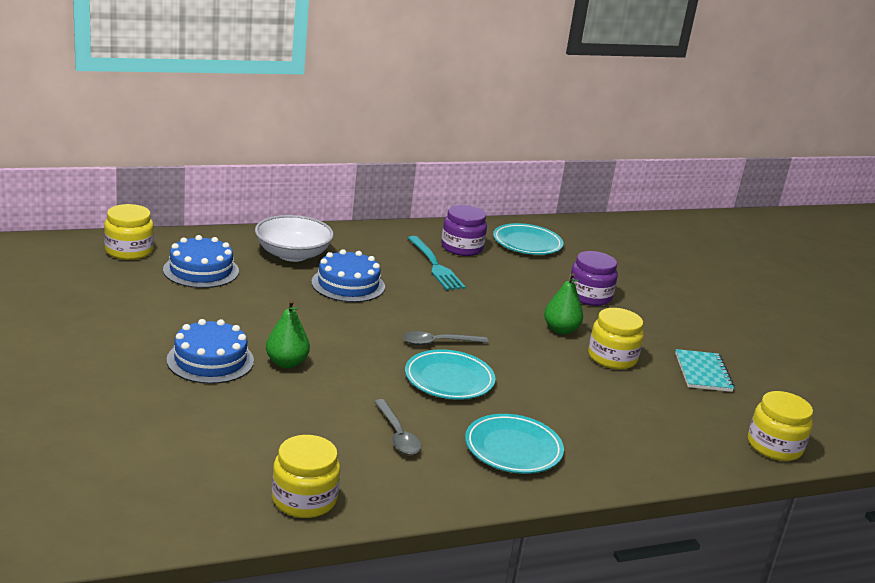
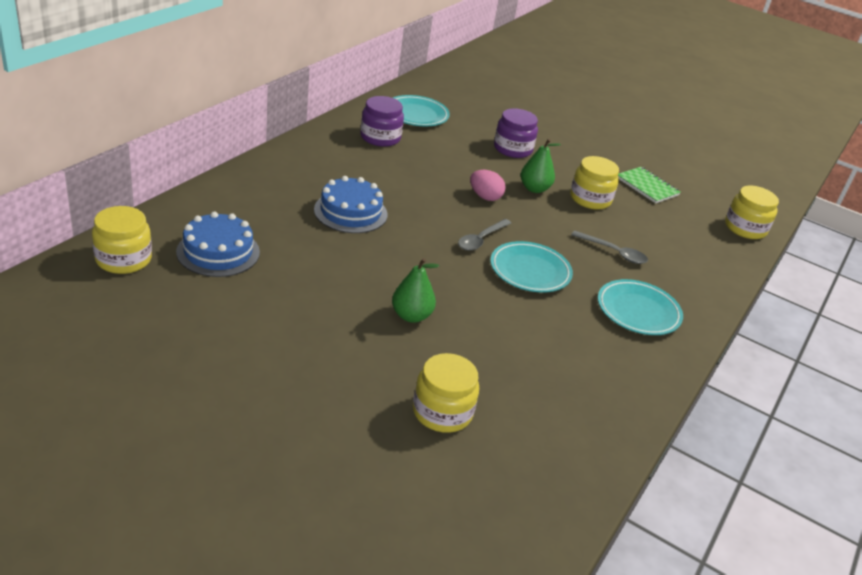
camera: 40 degrees left, 10 degrees up
(210, 360) = (354, 345): blue cake -> none
(292, 254) = (269, 199): white bowl -> none
(304, 499) = (588, 438): yellow jar -> yellow jar (442, 412)
(397, 435) = (564, 341): grey spoon -> grey spoon (613, 252)
(435, 265) = (384, 164): turquoise fork -> none
(495, 318) = (485, 197): none -> pink egg
(703, 372) = (647, 186): turquoise notebook -> green notebook

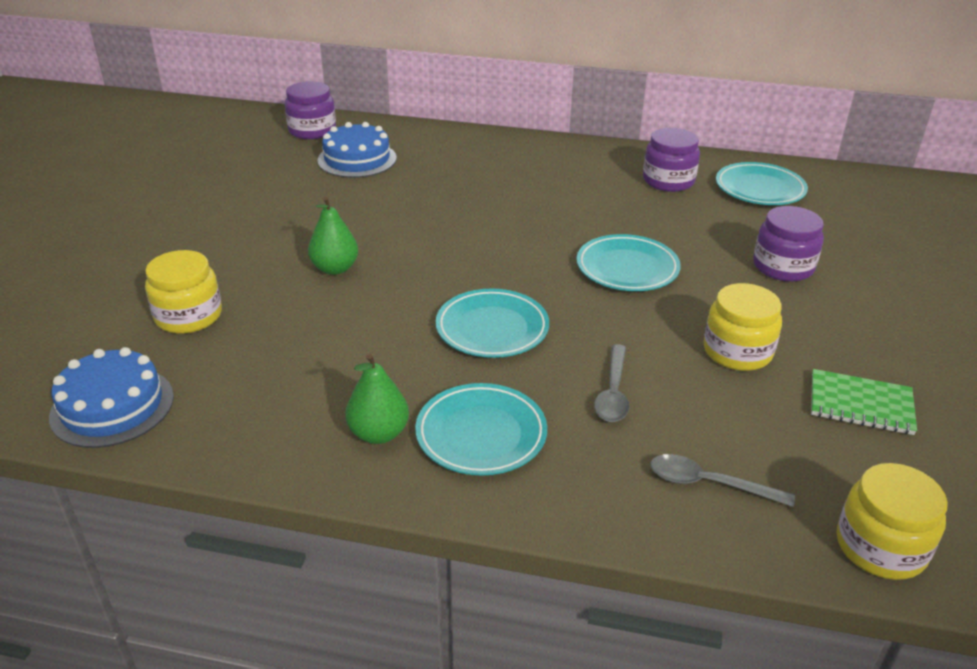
camera: 75 degrees right, 0 degrees up
(123, 259) = (312, 130): yellow jar -> purple jar
(350, 212) = (491, 199): blue cake -> blue cake (112, 406)
(481, 239) = (525, 283): grey spoon -> grey spoon (709, 484)
(485, 197) = (627, 268): pink egg -> turquoise plate
(534, 189) = (699, 300): green pear -> green pear (378, 433)
(647, 186) = (860, 404): green notebook -> green notebook turned 75 degrees clockwise

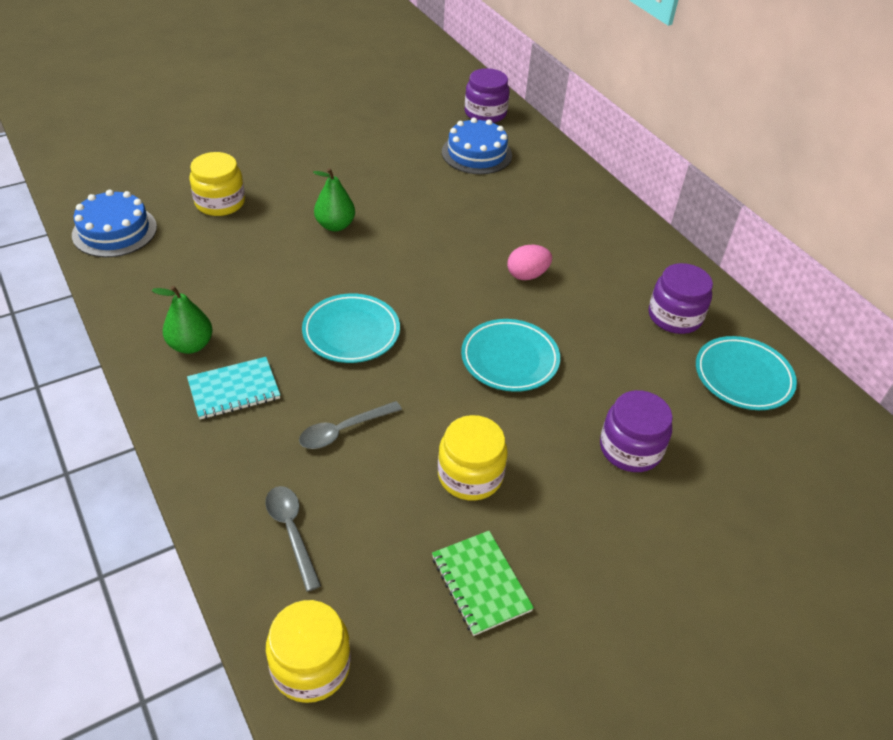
camera: 45 degrees right, 10 degrees up
(481, 434) = (234, 390): turquoise plate -> turquoise notebook
(541, 213) = (527, 275): none -> pink egg

